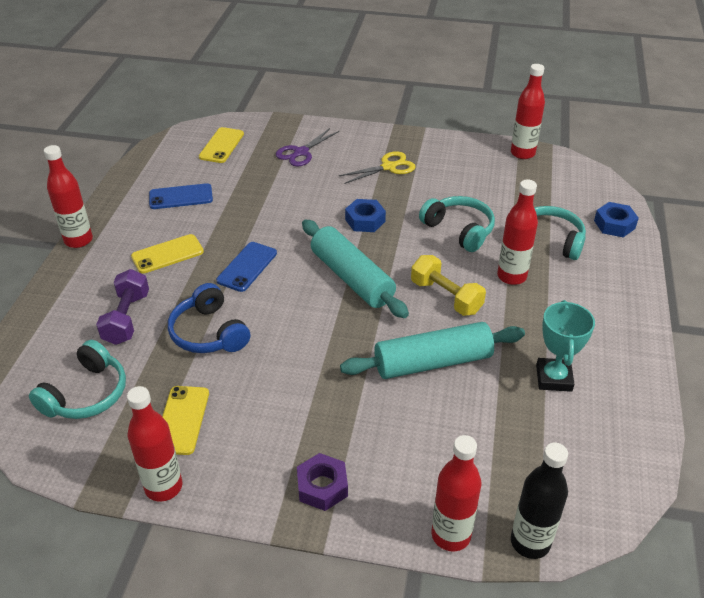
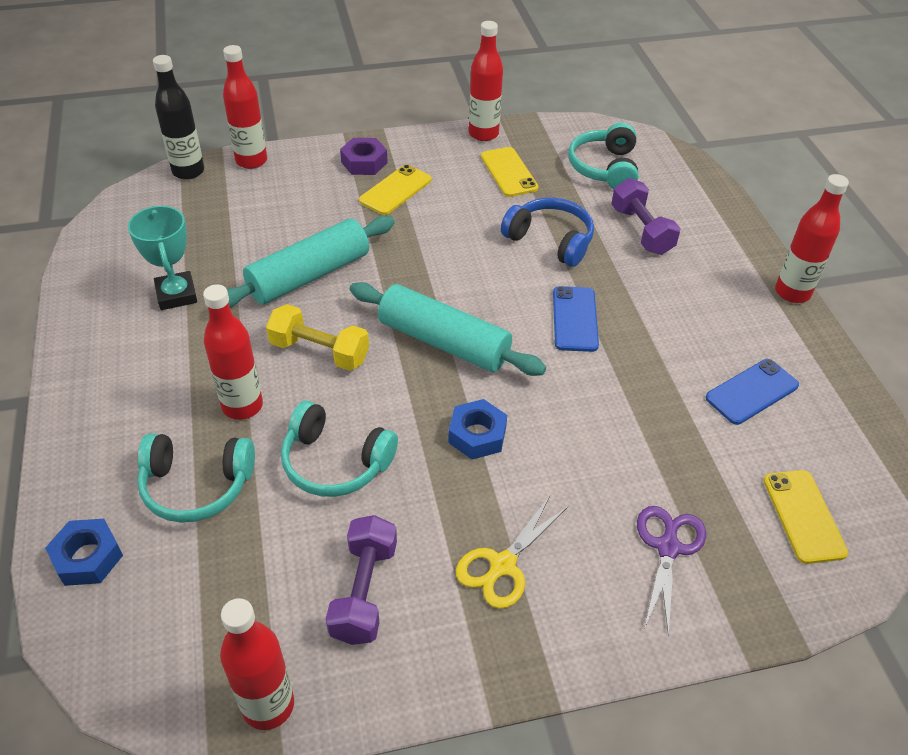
camera: 155 degrees right, 5 degrees up
(167, 254) = (677, 307): yellow phone -> yellow phone (395, 190)
(464, 175) = (364, 591): none -> purple dumbbell

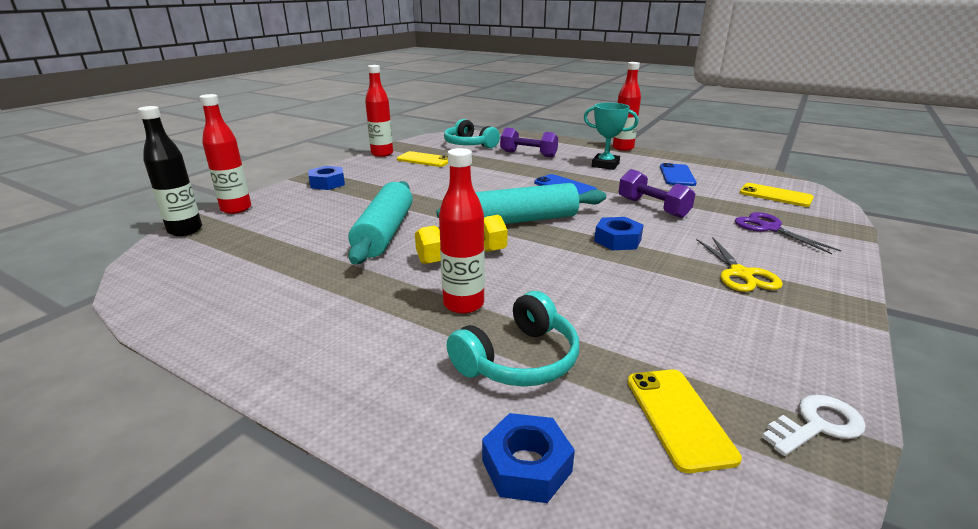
camera: 45 degrees left, 20 degrees down
(176, 295) = (294, 284): turquoise trophy -> turquoise trophy (605, 165)
(268, 705) = (817, 425): red bottle -> white key
(335, 462) = (577, 291): turquoise headphones -> none
(364, 162) = (327, 183): purple nut -> blue nut
(364, 591) = (720, 330): purple dumbbell -> purple dumbbell (652, 208)
(395, 190) = (371, 185): yellow phone -> yellow phone (678, 417)
(550, 240) = (495, 170): blue headphones -> none

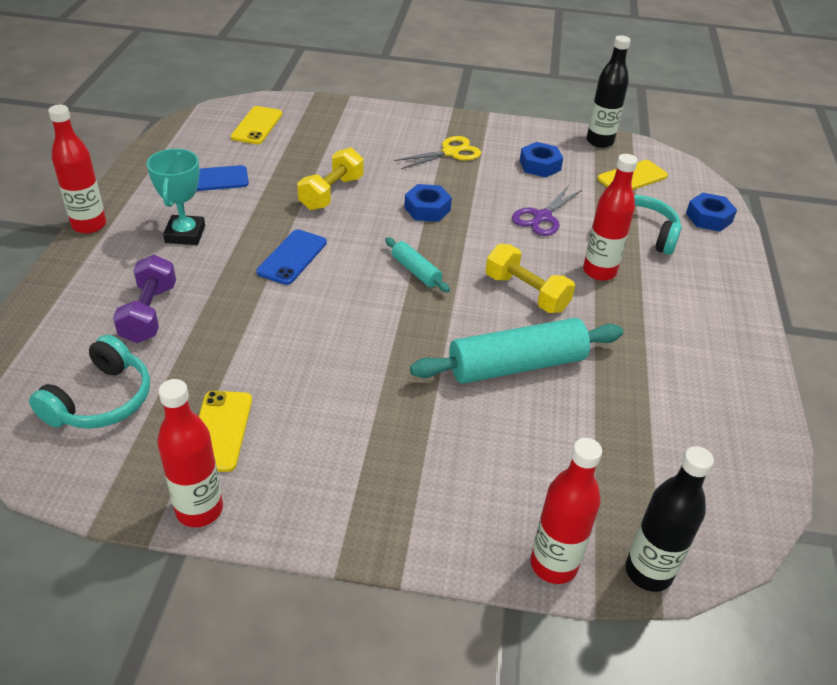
camera: 115 degrees left, 15 degrees up
(327, 183) = (395, 508): blue nut -> blue nut (540, 165)
(523, 220) = (415, 271): turquoise rolling pin -> turquoise rolling pin, size x0.50
(652, 208) = (331, 193): purple dumbbell -> yellow dumbbell
(769, 228) = (349, 135): purple scissors -> purple scissors (542, 217)
(817, 425) = (599, 141): white key -> black bottle

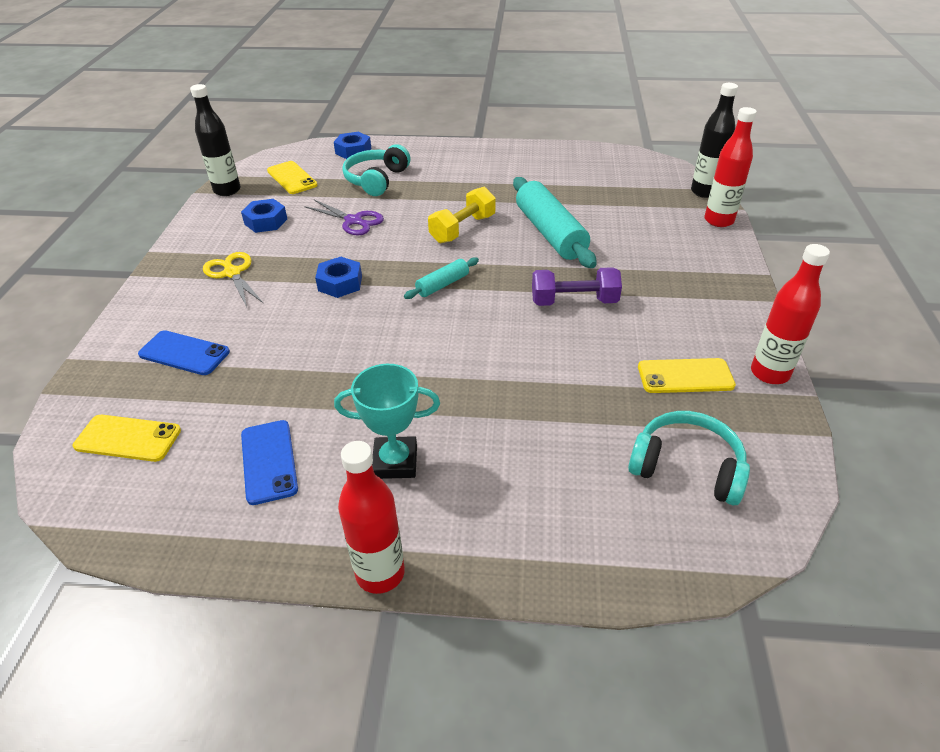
camera: 90 degrees left, 0 degrees up
(149, 313) = (548, 461): purple dumbbell -> purple dumbbell (574, 301)
(292, 257) = (431, 365): blue phone -> blue phone (184, 353)
(331, 193) = (308, 350): yellow dumbbell -> none
(599, 271) = (429, 197): red bottle -> none

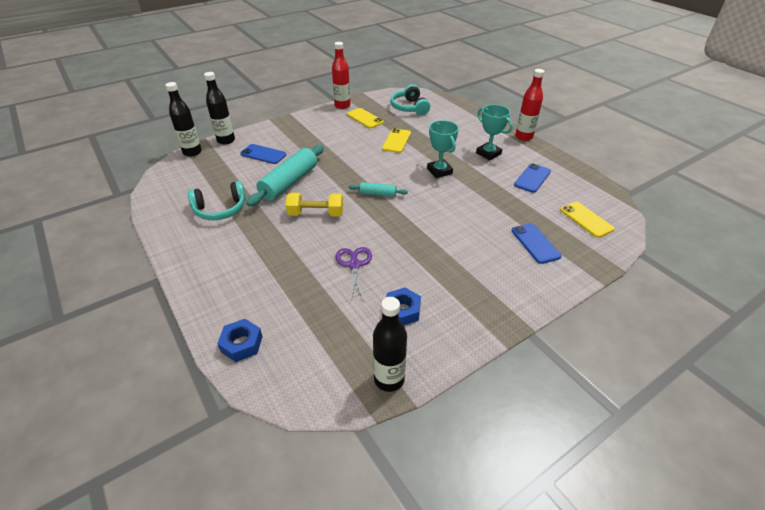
camera: 130 degrees left, 0 degrees up
(232, 273) = (467, 279): yellow scissors -> none
(292, 178) = (327, 349): yellow phone -> yellow phone (396, 141)
(340, 283) = (419, 228): blue nut -> none
(376, 180) = (285, 291): turquoise headphones -> turquoise headphones (220, 209)
(421, 367) = (439, 171): none -> turquoise trophy
(574, 301) = (346, 154): purple dumbbell -> none
(646, 236) = (263, 154): none -> blue phone
(718, 220) = (226, 140): red bottle -> black bottle

